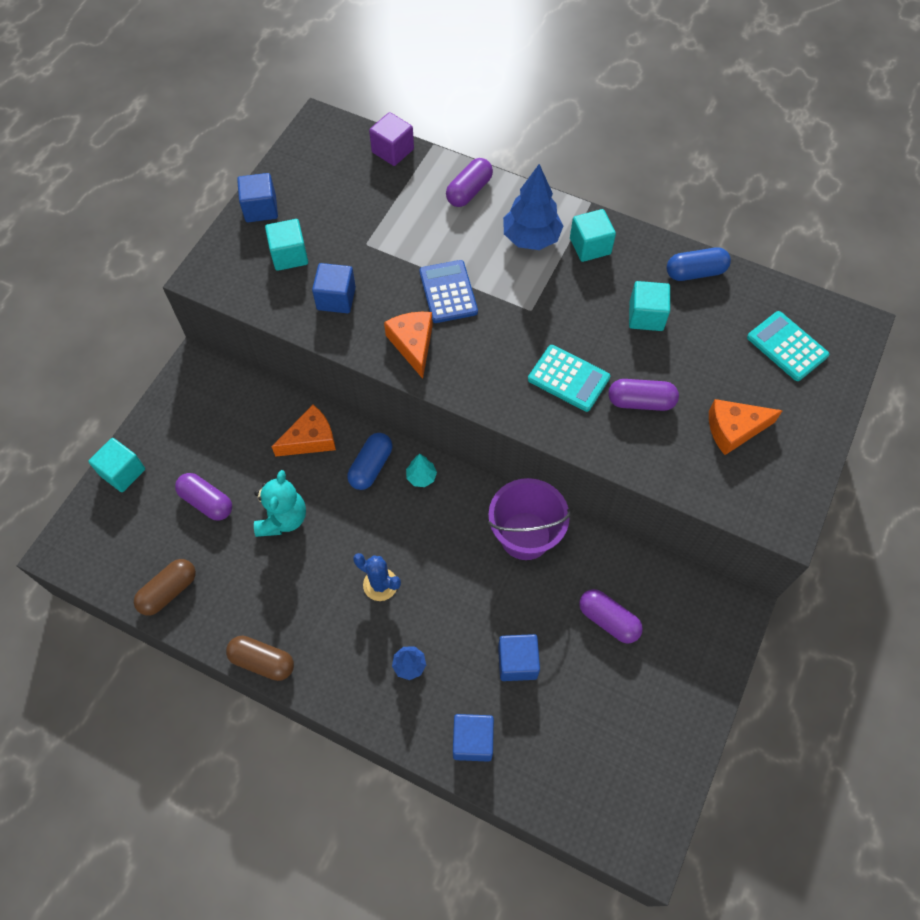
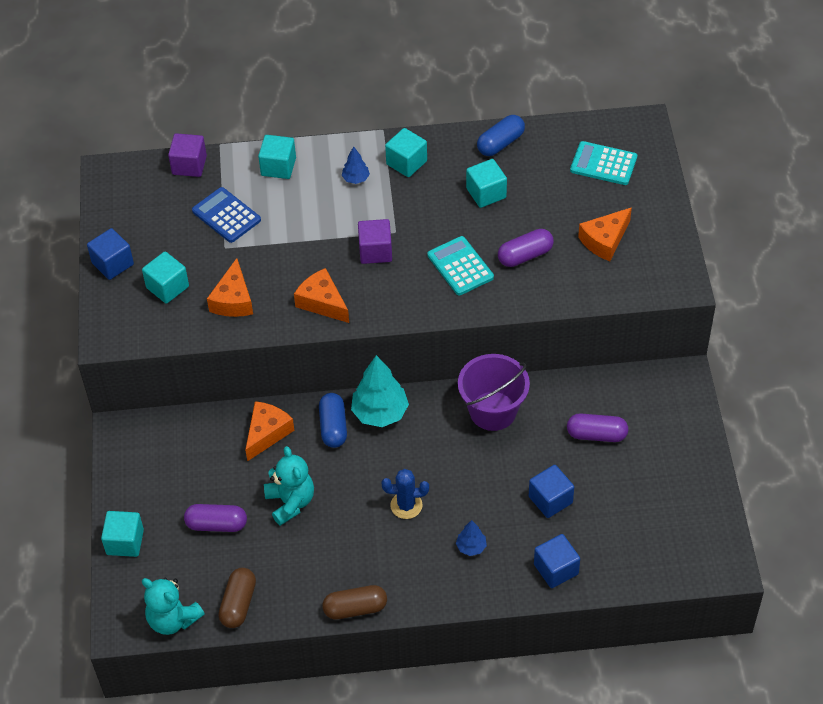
camera: 30 degrees left, 10 degrees down
(106, 571) = (173, 619): none -> turquoise teddy bear
(336, 298) = (233, 300): blue cube -> orange cheese
(421, 477) = (380, 413): turquoise tree -> turquoise tree, size x1.97
(448, 292) = (320, 251): blue calculator -> blue calculator (226, 215)
(469, 191) = (278, 167): purple capsule -> turquoise cube
(498, 320) = (375, 251): none -> purple cube
(531, 238) = (356, 179): blue tree -> blue tree, size x0.51
(568, 378) = (460, 266): turquoise calculator -> turquoise calculator turned 120 degrees counterclockwise

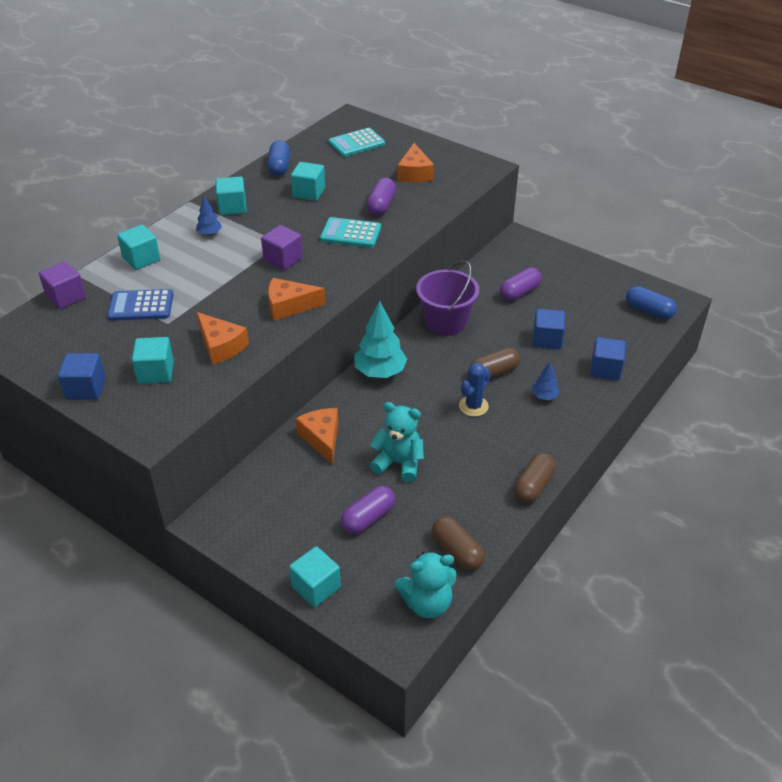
camera: 50 degrees left, 10 degrees down
(333, 427) = (362, 401): blue capsule -> blue capsule (648, 311)
(463, 491) = (493, 373): none -> brown capsule

